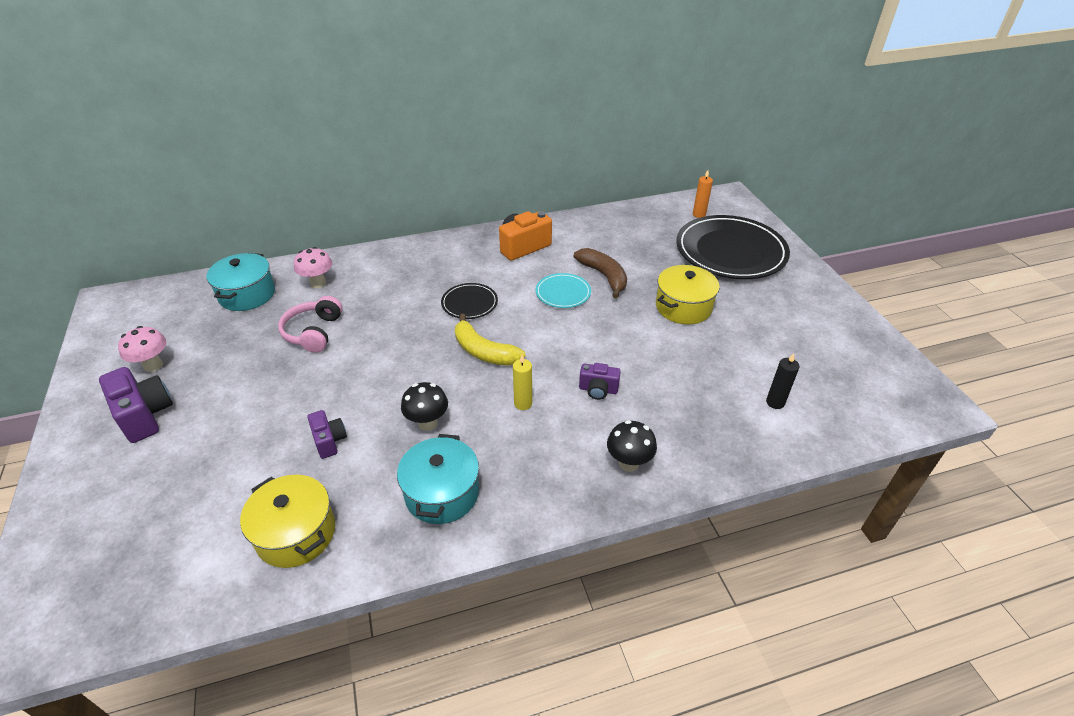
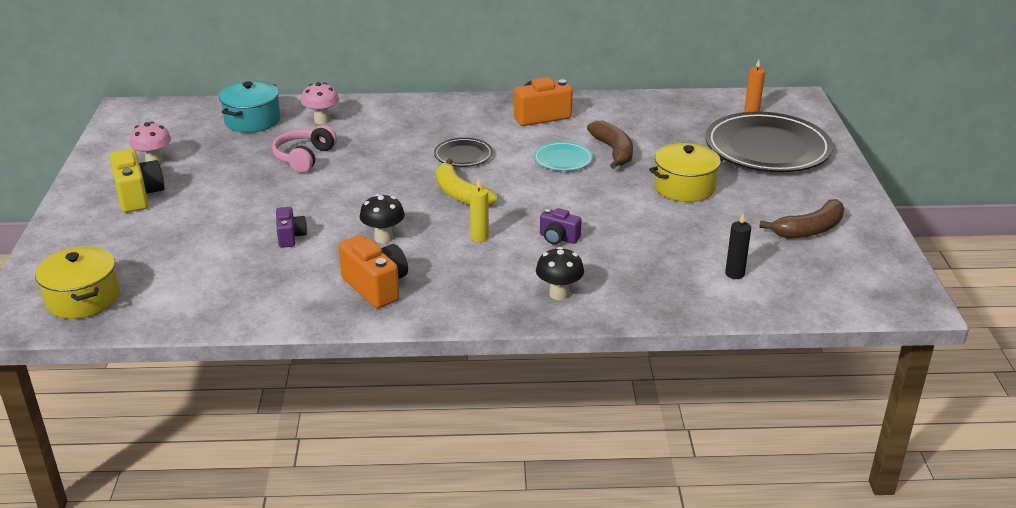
camera: 15 degrees right, 10 degrees down
(145, 415) = (138, 196): purple camera -> yellow camera
(296, 533) = (241, 292): yellow pot -> yellow pot (83, 299)
(442, 493) = (376, 287): turquoise pot -> orange camera
(811, 336) = (809, 230): none -> brown banana

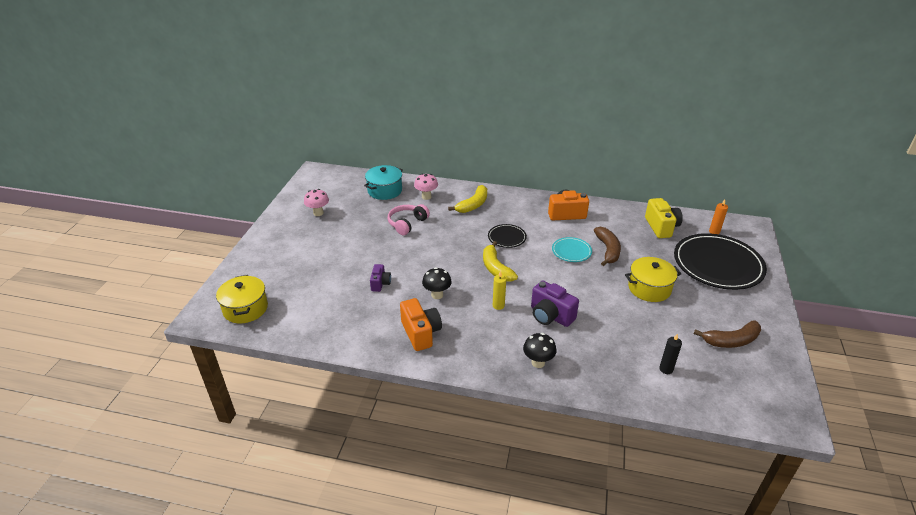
camera: 15 degrees right, 5 degrees up
(138, 196) = (301, 237): yellow camera -> yellow camera (661, 227)
(398, 122) = (473, 205): none -> yellow banana
(558, 238) = (550, 316): purple camera -> purple camera, size x1.68

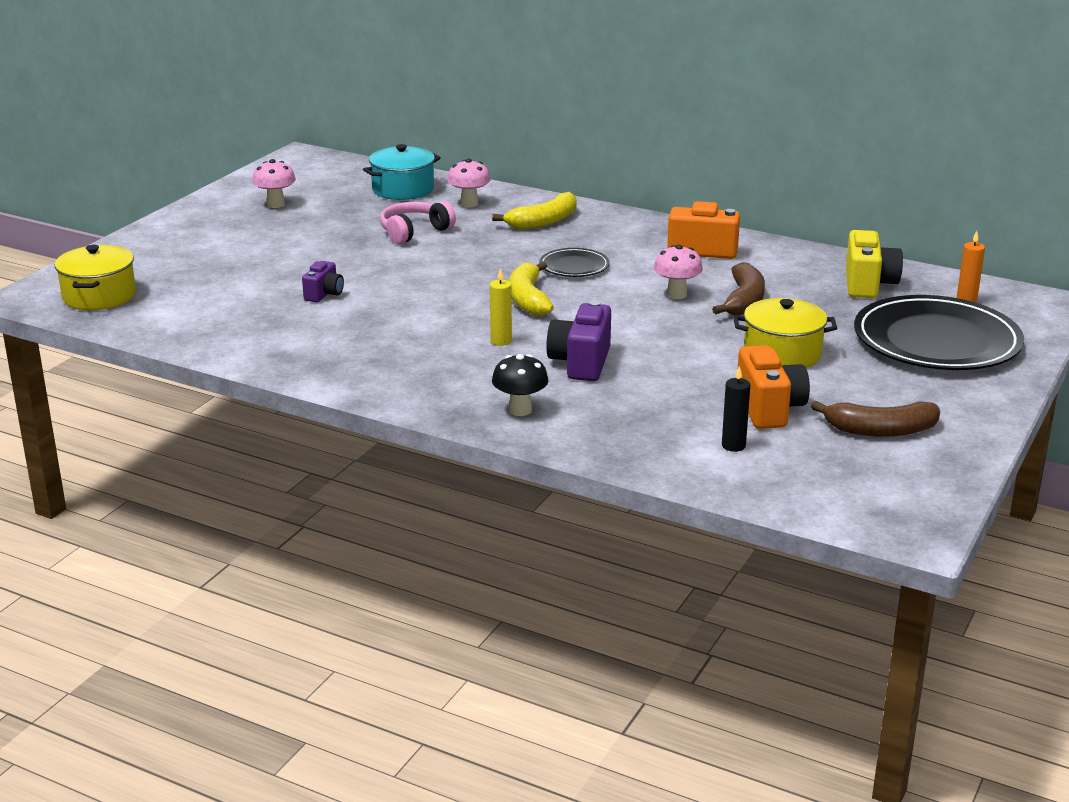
camera: 15 degrees right, 10 degrees down
(421, 333) = (352, 355): orange camera -> orange camera (769, 409)
(437, 295) = (407, 317): black mushroom -> none
(550, 316) = (581, 363): purple camera -> purple camera turned 45 degrees clockwise
(571, 251) = (676, 295): turquoise plate -> pink mushroom

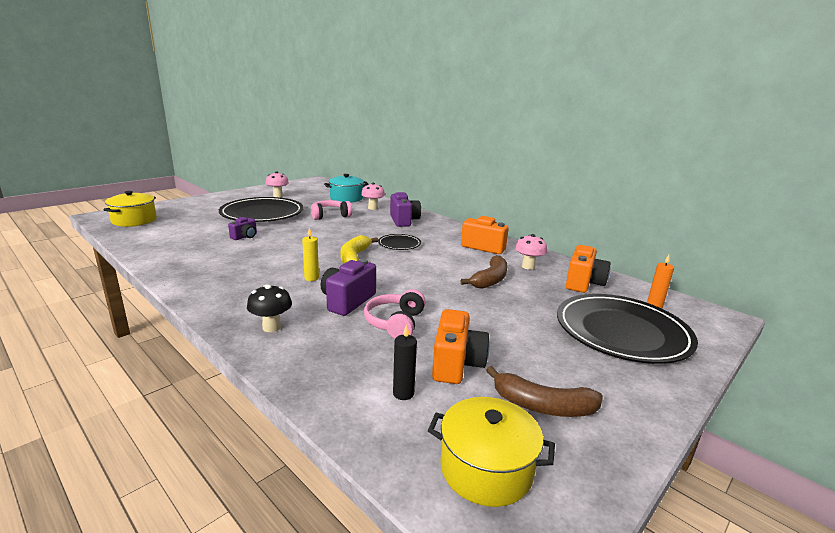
camera: 15 degrees right, 5 degrees down
(296, 246) = (262, 213): none -> black plate
(544, 221) = (404, 221): yellow banana -> purple camera
(665, 378) = (395, 323): none -> pink headphones
(676, 295) = (448, 269): pink mushroom -> pink mushroom (528, 266)
(782, 353) = (495, 320): yellow pot -> yellow pot (486, 469)
(868, 284) = (583, 283): yellow camera -> orange camera

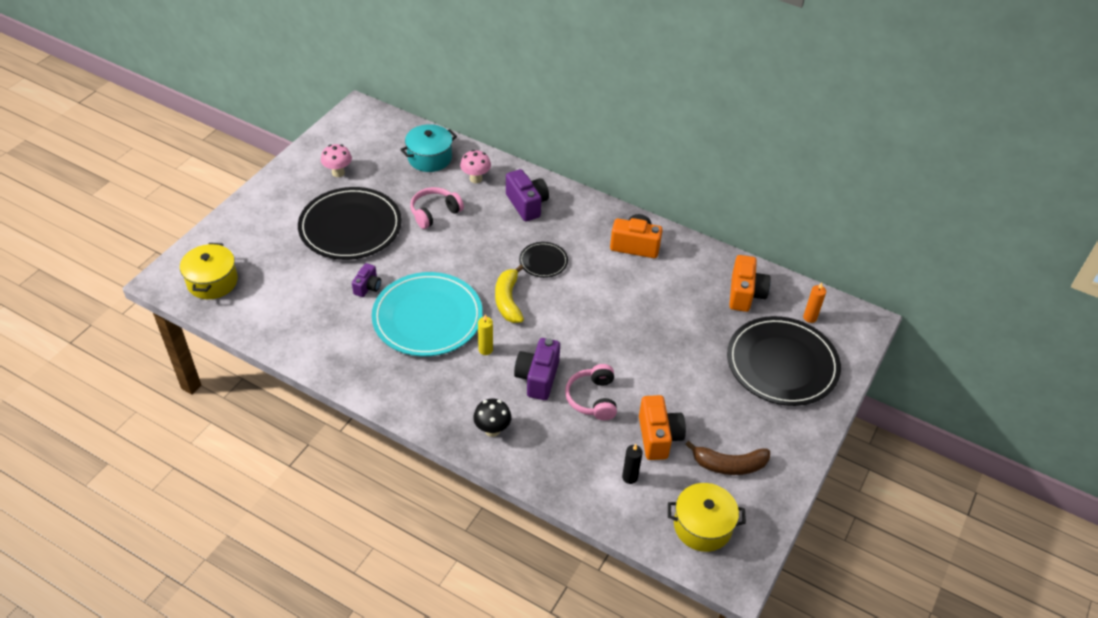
camera: 15 degrees left, 25 degrees up
(277, 256) = (427, 317): none -> turquoise plate
(490, 280) = (656, 310): brown banana -> none
(528, 266) = (688, 276): pink mushroom -> none

